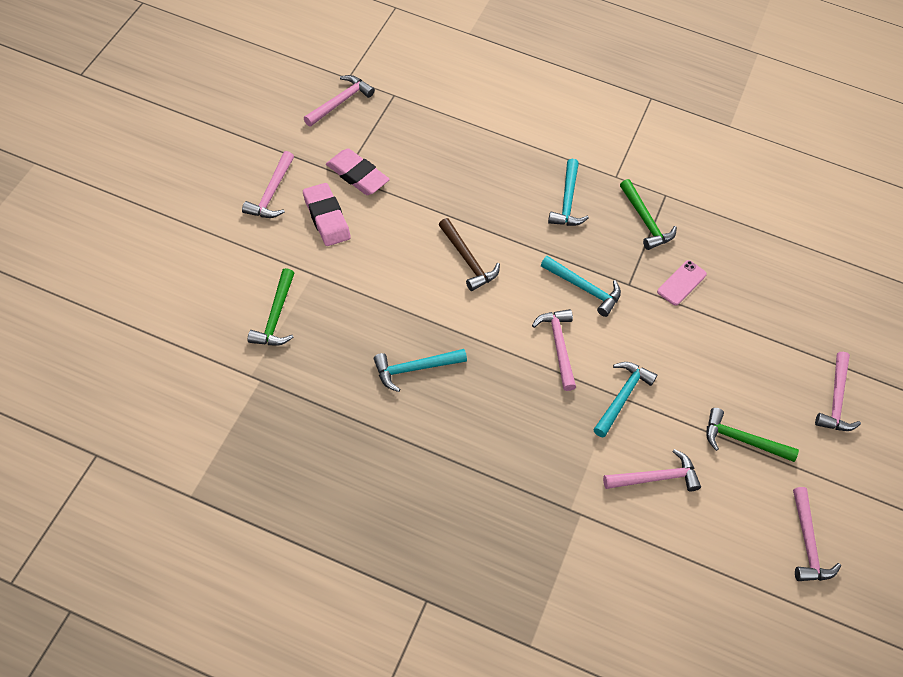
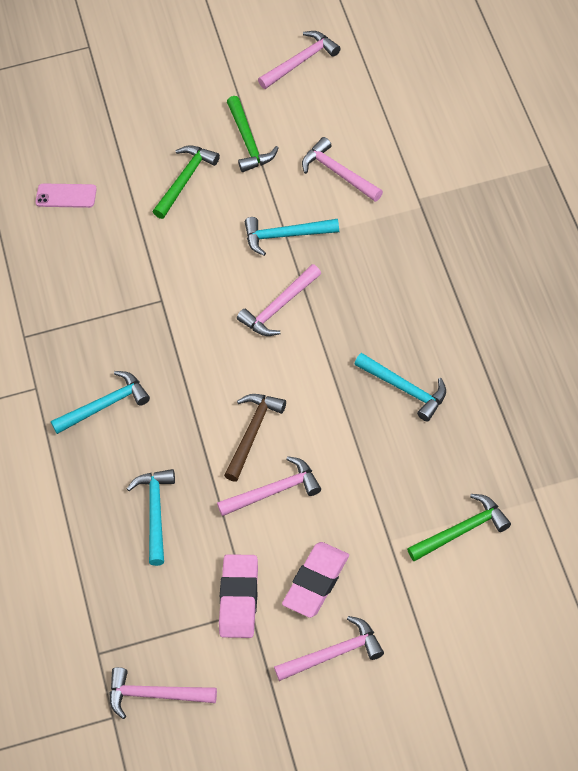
camera: 115 degrees left, 0 degrees up
(584, 288) = (198, 328): turquoise hammer -> turquoise hammer (155, 513)
(645, 221) = (72, 332): green hammer -> green hammer (185, 180)
(681, 283) = (123, 265): pink phone -> pink phone (66, 196)
(836, 400) = (149, 106): pink hammer -> pink hammer (274, 491)

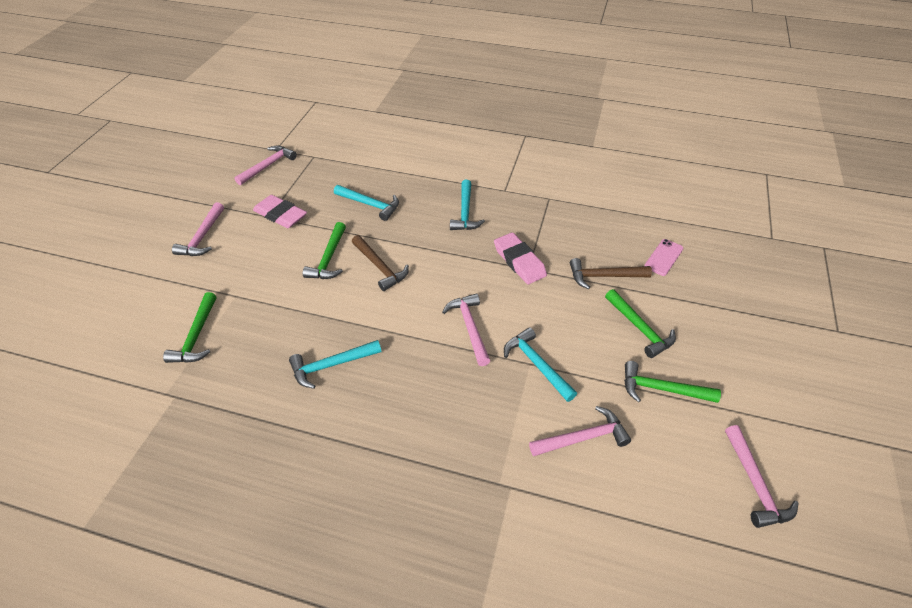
camera: 115 degrees right, 10 degrees down
(130, 233) = (604, 276): none -> brown hammer
(274, 491) = (329, 258): pink hammer -> green hammer
(286, 236) = (536, 364): turquoise hammer -> turquoise hammer turned 60 degrees counterclockwise
(316, 582) = (251, 249): pink eraser -> pink eraser (519, 261)

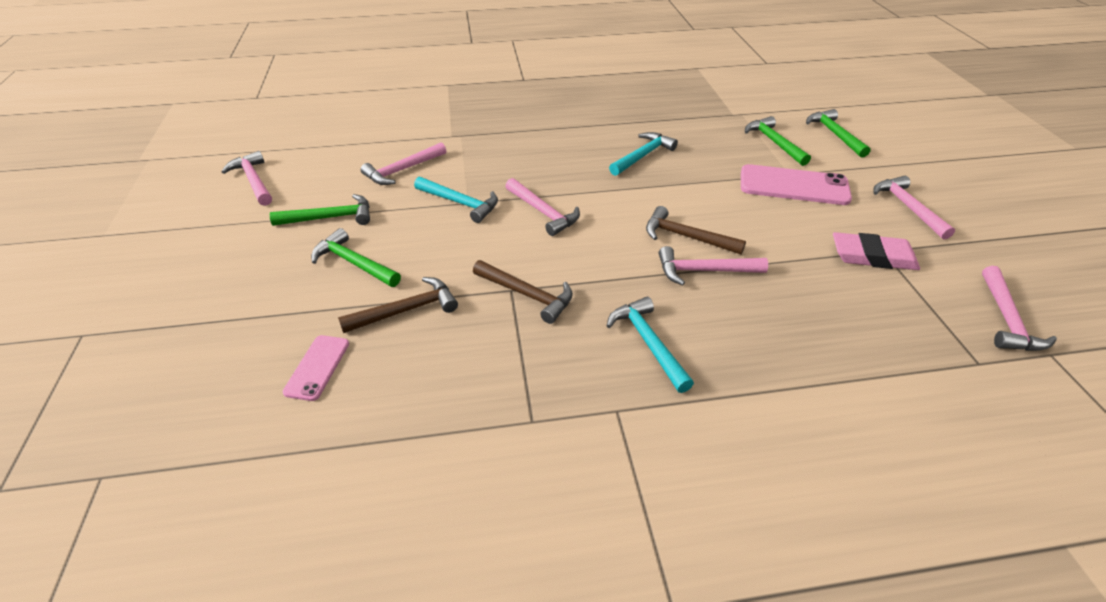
camera: 155 degrees right, 5 degrees down
(250, 282) = (793, 186): none -> pink phone
(329, 258) = (750, 228): green hammer -> green hammer (834, 134)
(370, 205) = (788, 308): turquoise hammer -> none
(394, 240) = (704, 271): none -> pink hammer
(519, 261) = (527, 295): pink eraser -> brown hammer

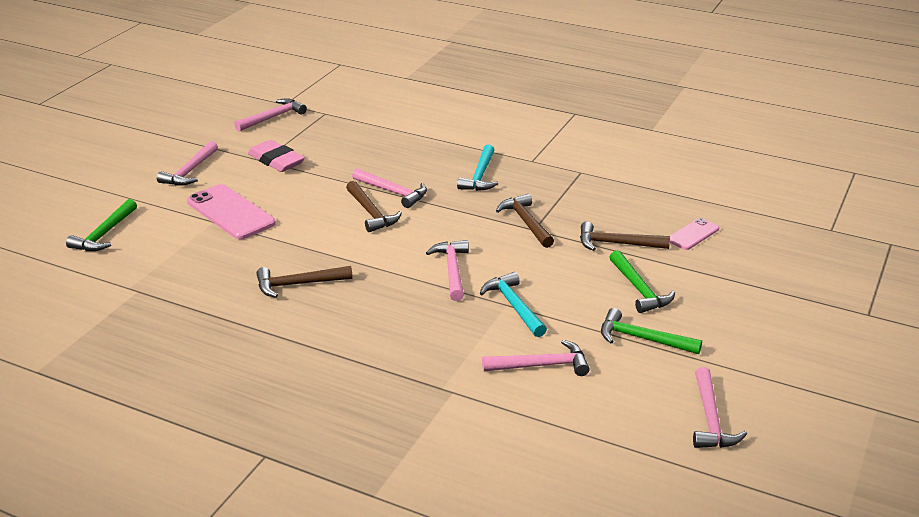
camera: 145 degrees left, 10 degrees down
(642, 156) = (298, 284): turquoise hammer -> brown hammer
(774, 143) = (168, 248): green hammer -> none

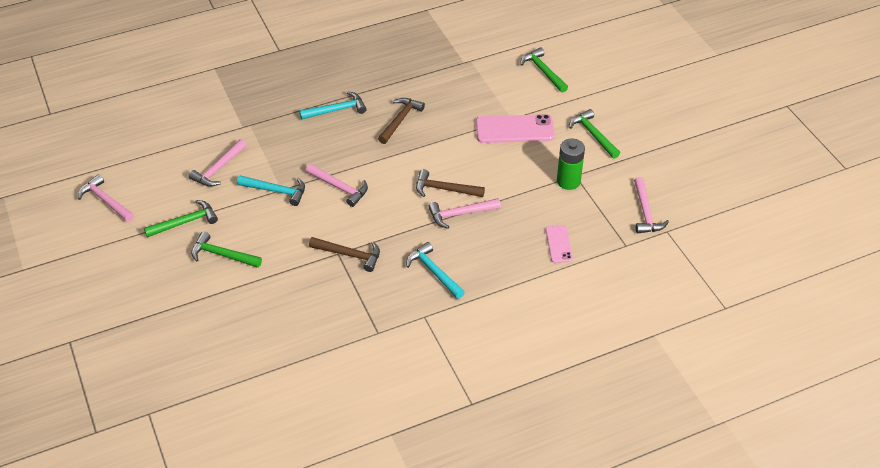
camera: 130 degrees right, 15 degrees up
(190, 171) = (593, 135): pink hammer -> green hammer
(276, 160) = (568, 181): pink eraser -> green battery
(333, 336) = (336, 110): none -> turquoise hammer
(617, 244) = (275, 281): brown hammer -> none
(693, 234) = (237, 329): pink phone -> pink phone (558, 244)

